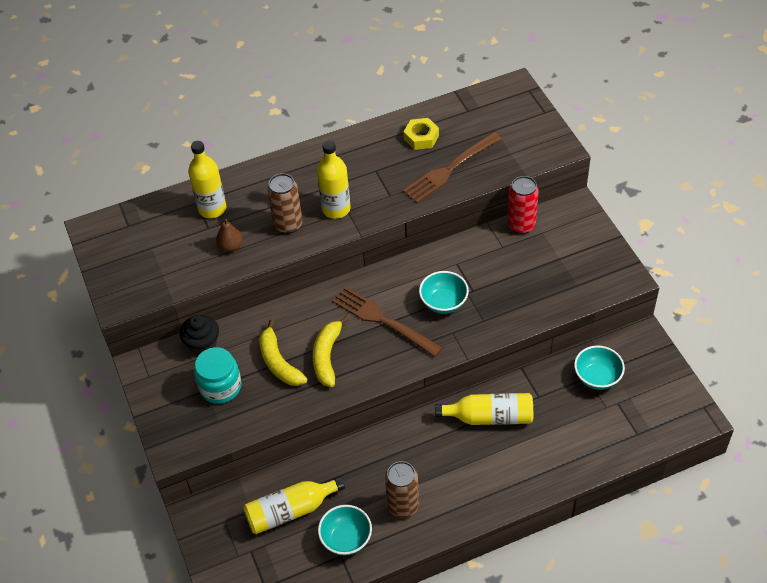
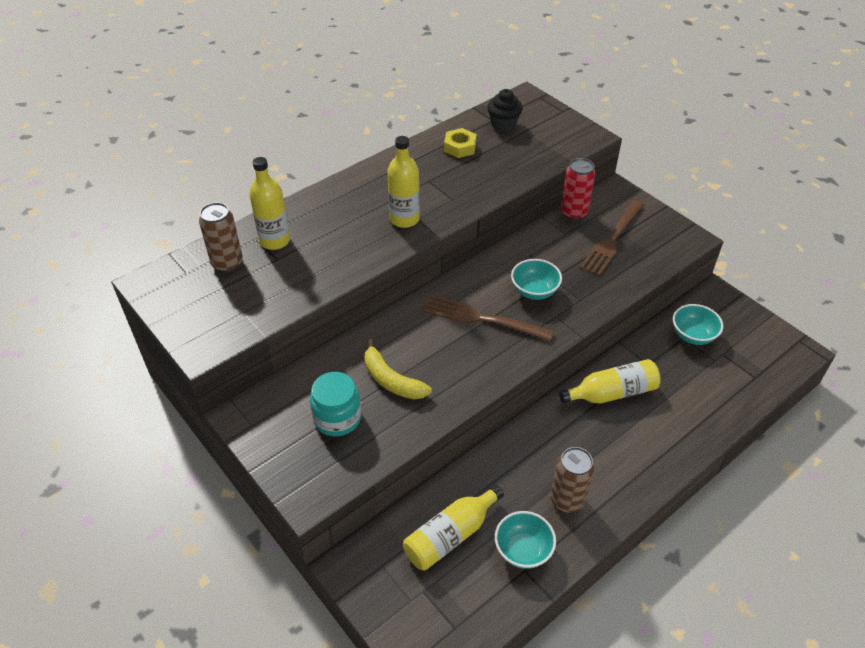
camera: 20 degrees left, 5 degrees down
(203, 344) = (301, 379): black cupcake -> black cupcake (503, 124)
(231, 246) = (308, 271): brown pear -> none
(288, 224) = (361, 241): brown can -> brown can (227, 263)
(327, 356) = (440, 364): yellow banana -> none
(450, 169) = (500, 168): brown fork -> brown fork (612, 240)

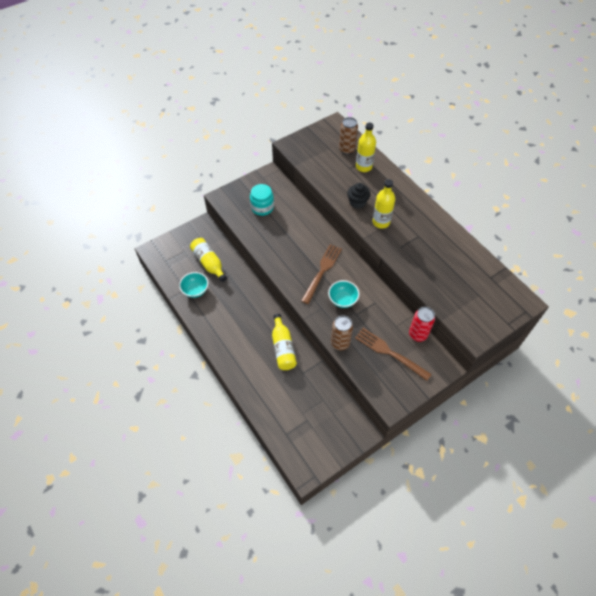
camera: 95 degrees right, 10 degrees up
(391, 380) = (282, 229): yellow banana -> none
(460, 147) = (455, 255): yellow nut -> none
(503, 124) = (485, 283): black cupcake -> black cupcake (357, 202)
(567, 500) = (218, 313): brown can -> brown can (340, 343)
(692, 335) = (324, 406): turquoise bowl -> none

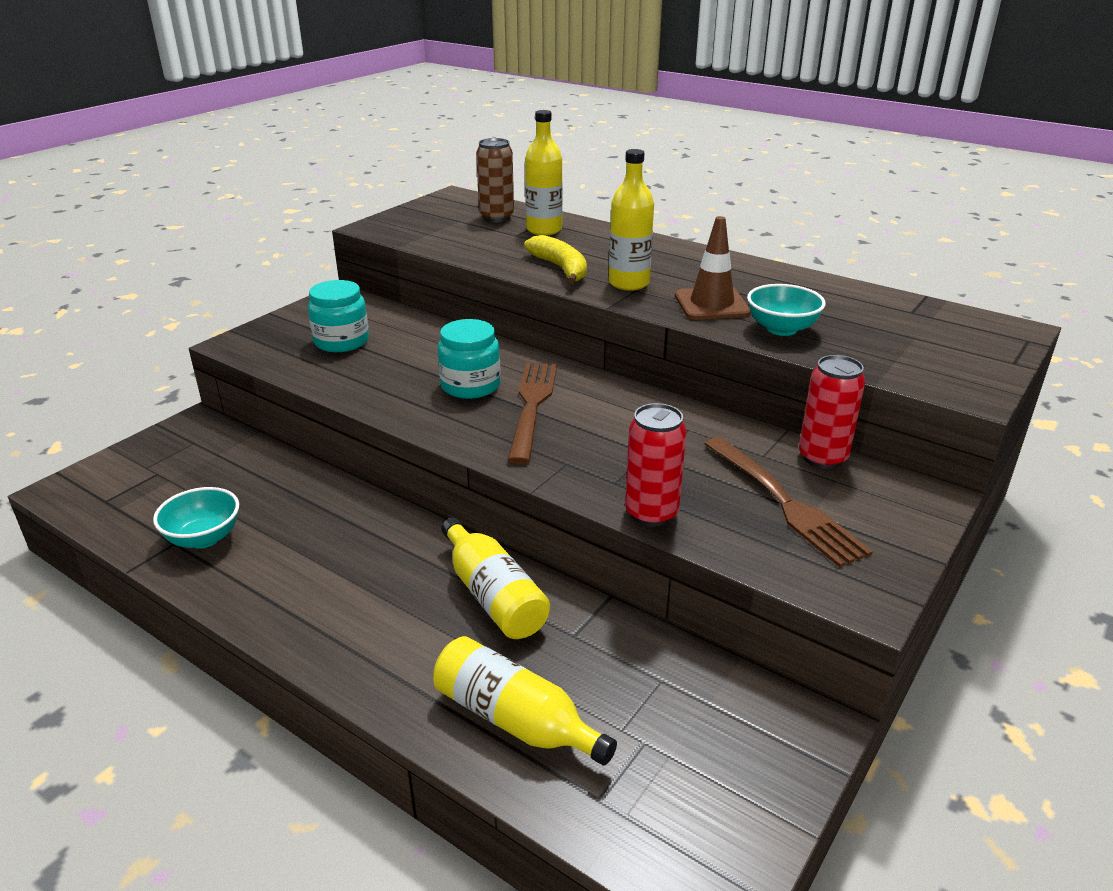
camera: 20 degrees left, 25 degrees down
(209, 263) = (229, 481): yellow bottle -> yellow bottle (515, 719)
(303, 252) = (470, 385): none -> turquoise jar
(340, 343) = (651, 513): brown can -> red can
(343, 300) = (609, 440): turquoise bowl -> turquoise bowl (781, 329)
(357, 202) = (561, 268): black cupcake -> yellow banana
(389, 353) = (784, 502): brown fork -> brown fork turned 135 degrees counterclockwise
(408, 248) = (711, 304): none -> brown traffic cone

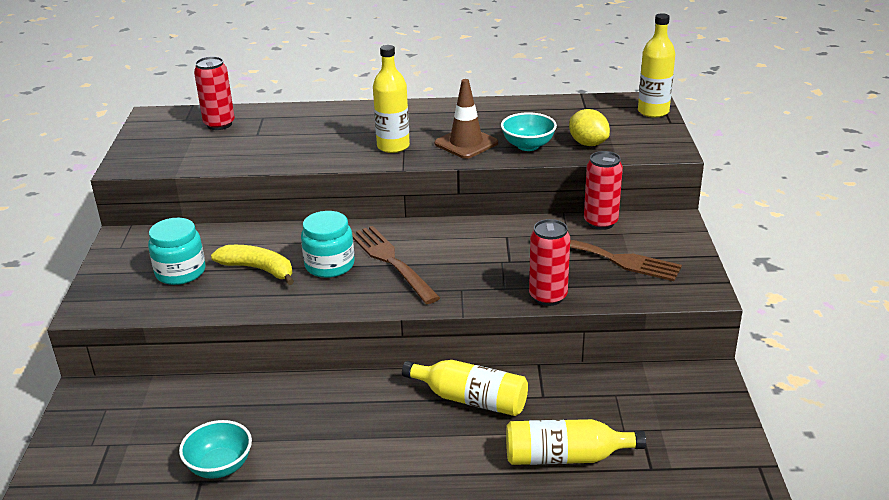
camera: 35 degrees left, 0 degrees up
(496, 217) = (219, 124): brown can -> red can
(544, 230) = (273, 123): yellow bottle -> yellow bottle (653, 111)
(561, 268) = (330, 151): yellow banana -> yellow banana (258, 269)
(862, 350) = (588, 143): none -> yellow lemon

